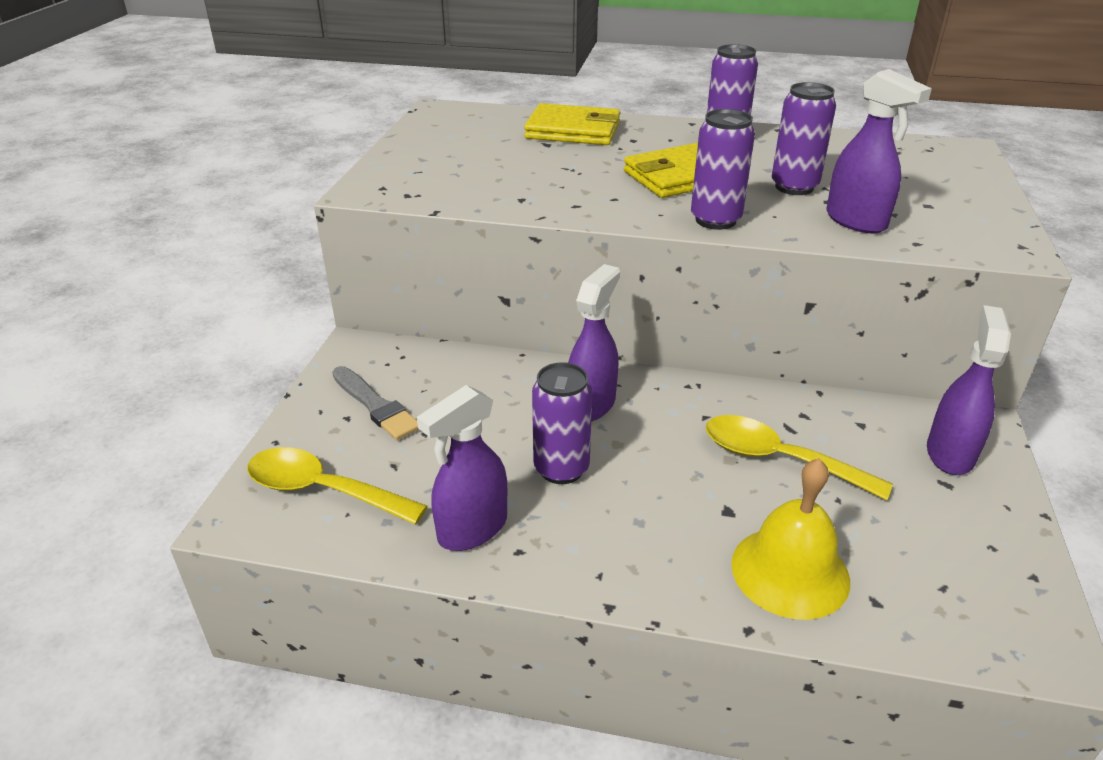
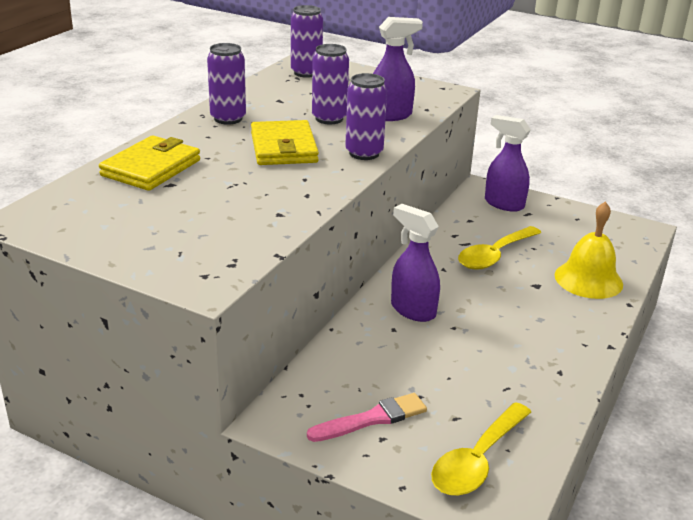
camera: 75 degrees left, 5 degrees down
(375, 406) = (372, 419): grey brush -> pink brush
(472, 529) = (536, 388): purple spray bottle -> none
(561, 469) = (482, 338): purple can -> purple can (306, 73)

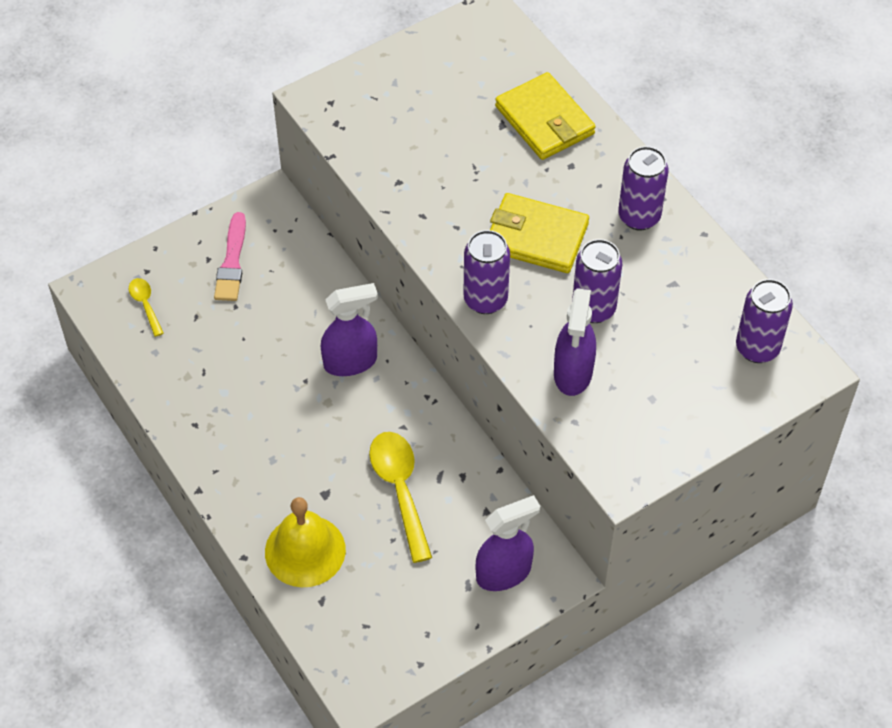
camera: 120 degrees right, 25 degrees up
(477, 461) = (145, 304): yellow spoon -> yellow spoon, size x0.52

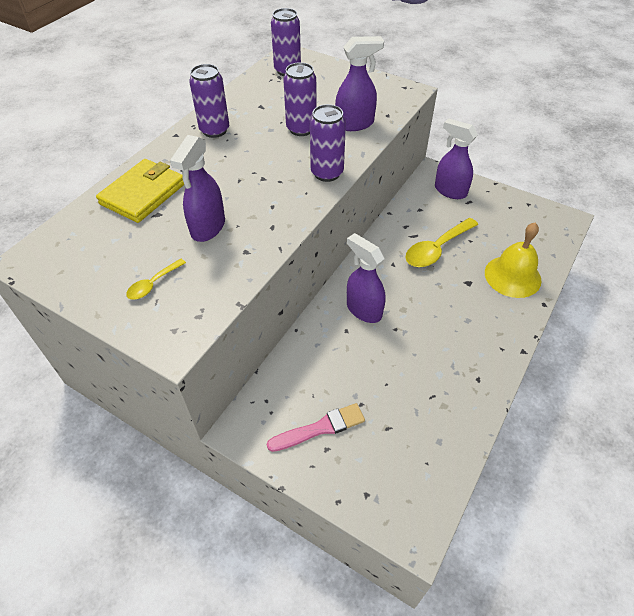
camera: 115 degrees left, 5 degrees down
(145, 304) = (401, 475): yellow spoon -> yellow spoon (153, 284)
(454, 161) = (208, 228): none -> purple spray bottle
(536, 237) = (258, 167): yellow wallet -> none

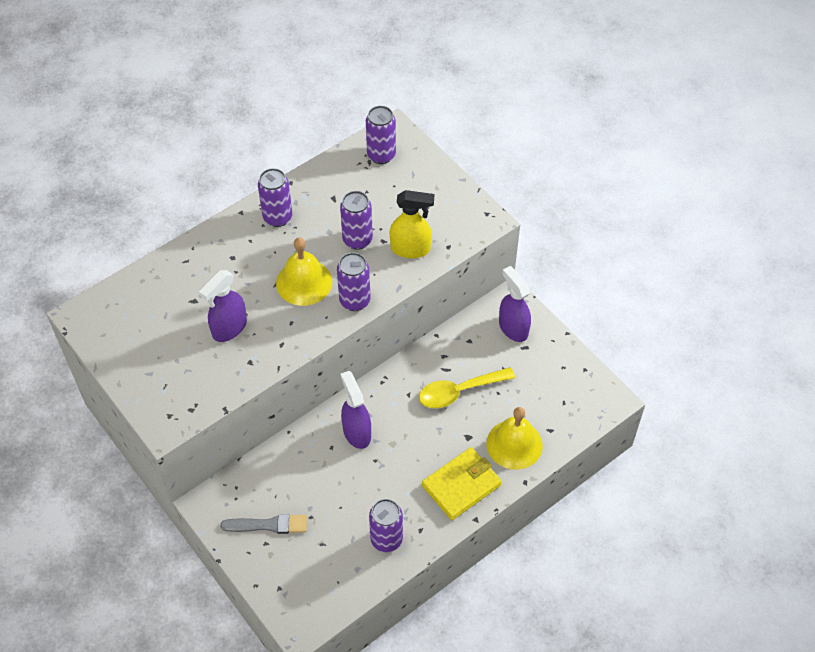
camera: 20 degrees right, 5 degrees up
(143, 194) = (189, 275): yellow wallet -> yellow wallet (461, 485)
(153, 284) = (167, 370): yellow spoon -> none
(267, 171) = (304, 282): none -> yellow bell
(320, 428) = (268, 525): pink brush -> grey brush
(355, 124) = (411, 249): purple spray bottle -> yellow spray bottle
(451, 400) = (386, 539): none -> purple can

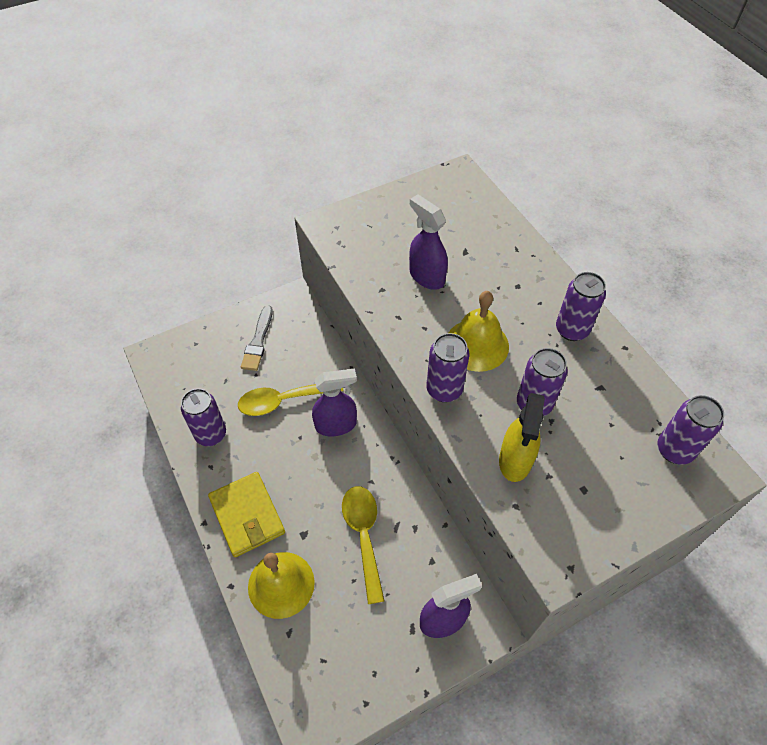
camera: 100 degrees right, 0 degrees up
(337, 484) = (283, 401): none -> yellow spoon

